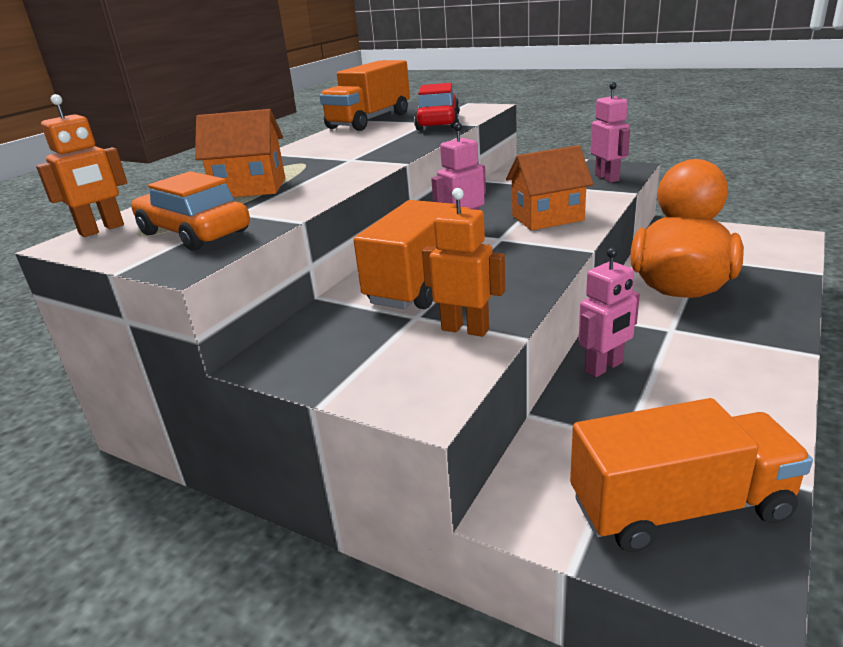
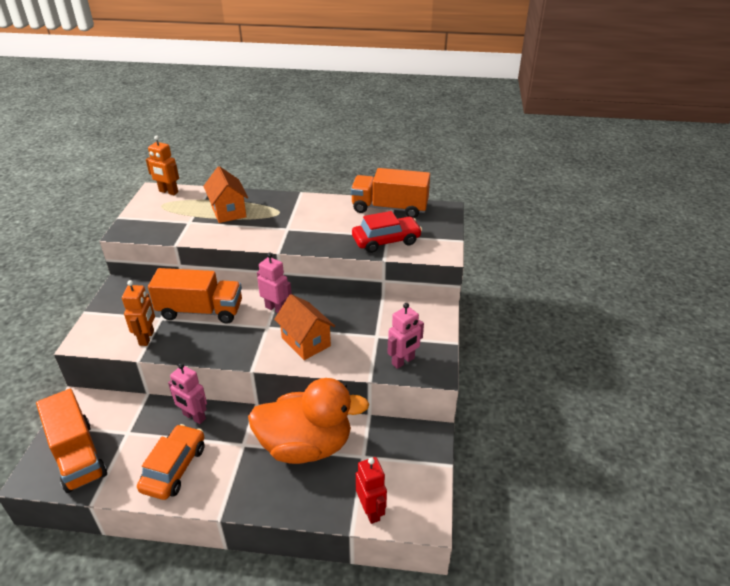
camera: 65 degrees right, 10 degrees up
(194, 233) = (161, 219): orange car -> orange car (174, 468)
(785, 260) = (371, 511): none -> red robot

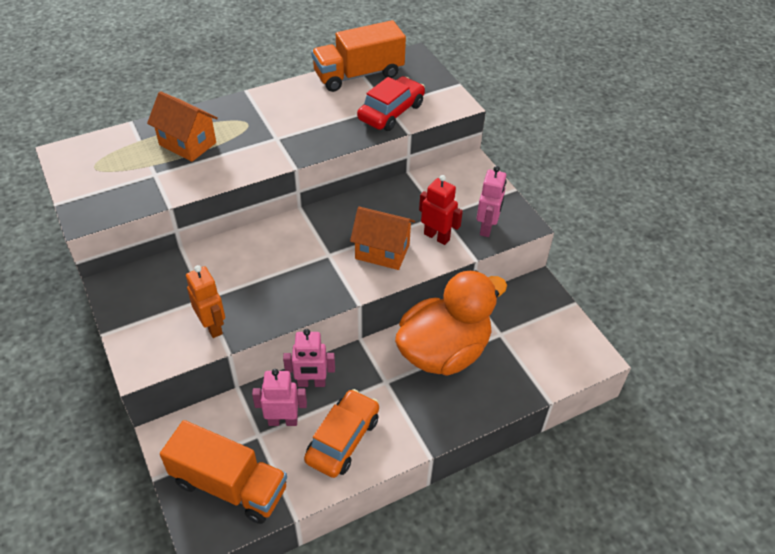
camera: 35 degrees left, 10 degrees up
(168, 192) = (84, 148): orange robot -> none
(174, 468) = (343, 439): orange car -> orange car turned 45 degrees clockwise
(200, 311) = (240, 270): orange truck -> none
(276, 309) = (318, 232): pink robot -> pink robot (283, 421)
(371, 511) = (548, 375): red robot -> red robot (437, 236)

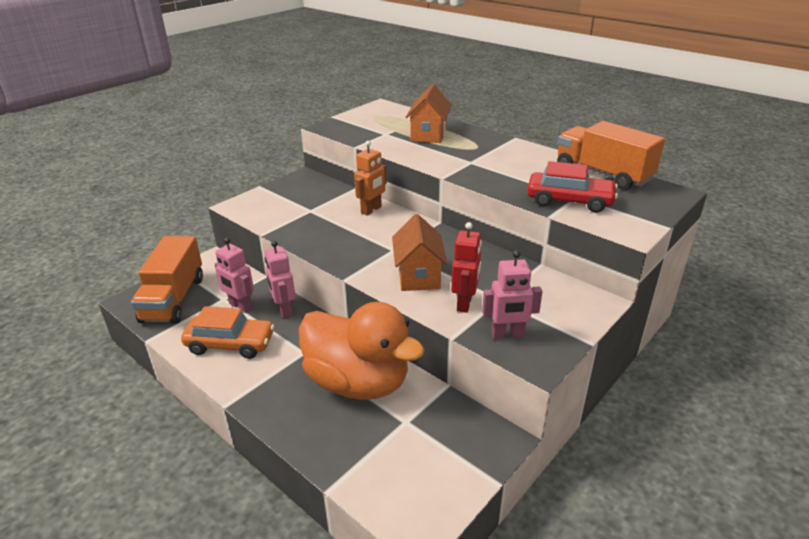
camera: 70 degrees right, 15 degrees down
(212, 326) = (284, 221): orange robot -> orange robot (371, 210)
(283, 421) = (240, 306): pink robot -> pink robot turned 150 degrees clockwise

